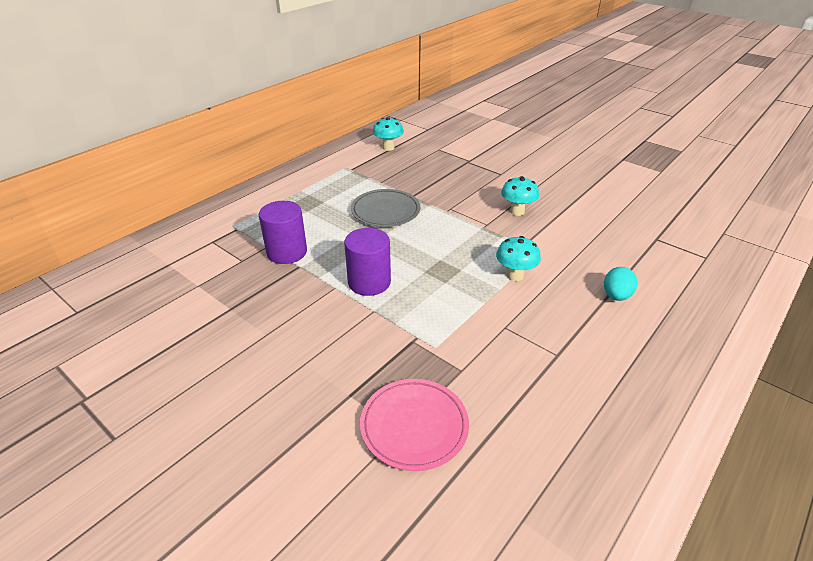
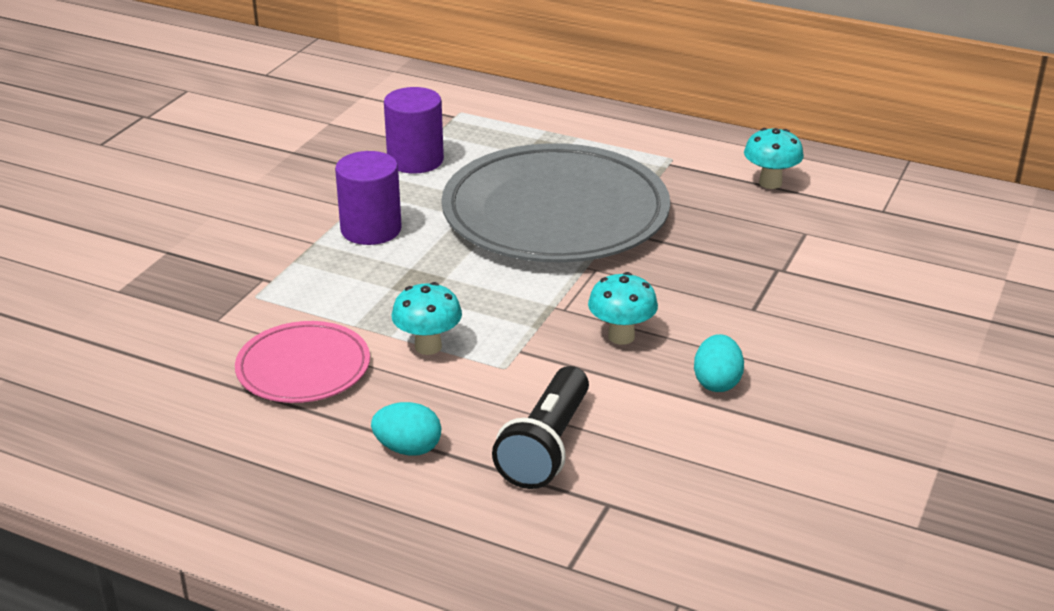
camera: 75 degrees right, 5 degrees down
(385, 211) = (555, 213): grey plate -> grey plate, size x1.99
(414, 426) = (125, 298): pink plate -> pink plate (303, 368)
(560, 194) = (717, 382): none -> turquoise egg
(612, 249) = (546, 446): none -> black flashlight

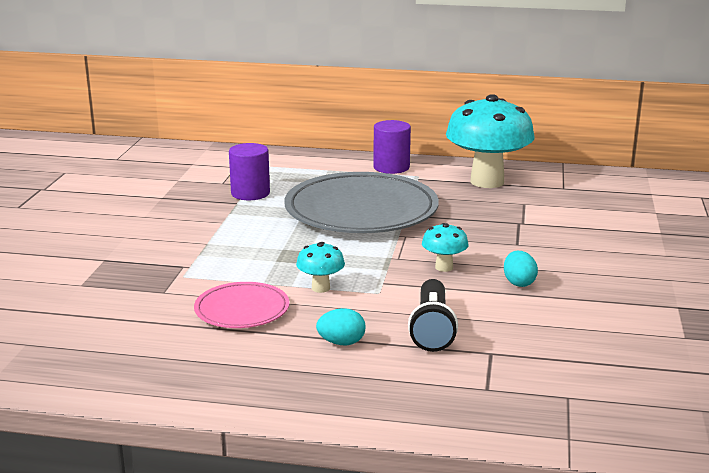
camera: 15 degrees left, 10 degrees down
(371, 229) = (242, 232): purple cylinder -> purple cylinder (391, 167)
(770, 183) = (487, 181): turquoise mushroom -> turquoise mushroom, size x2.26

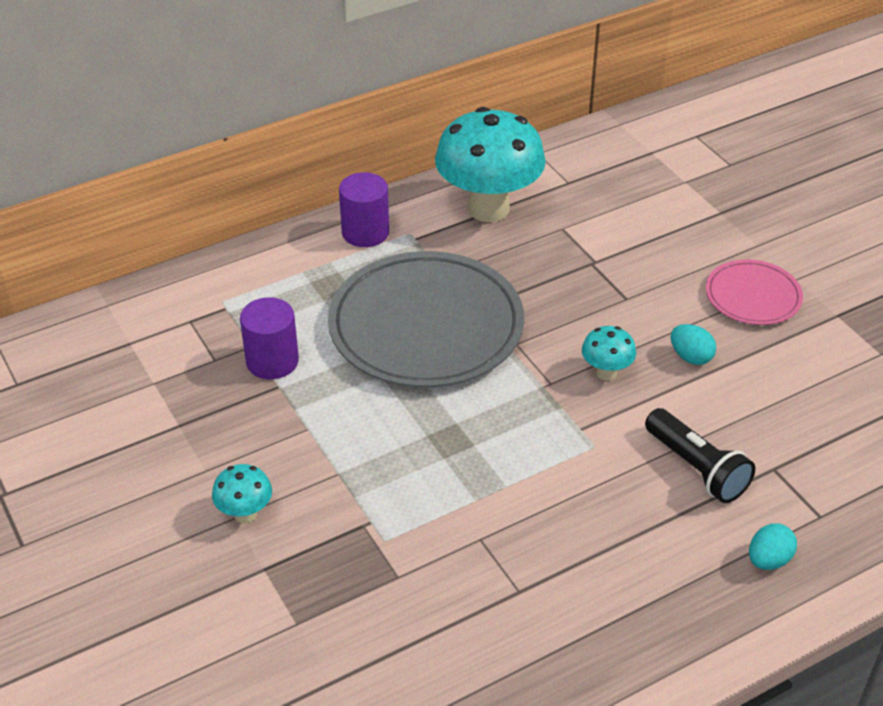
camera: 40 degrees left, 20 degrees up
(242, 310) = (507, 552): pink plate -> pink plate (753, 296)
(321, 288) = (537, 472): turquoise mushroom -> turquoise mushroom (245, 514)
(341, 343) = (648, 537): turquoise egg -> turquoise egg (768, 560)

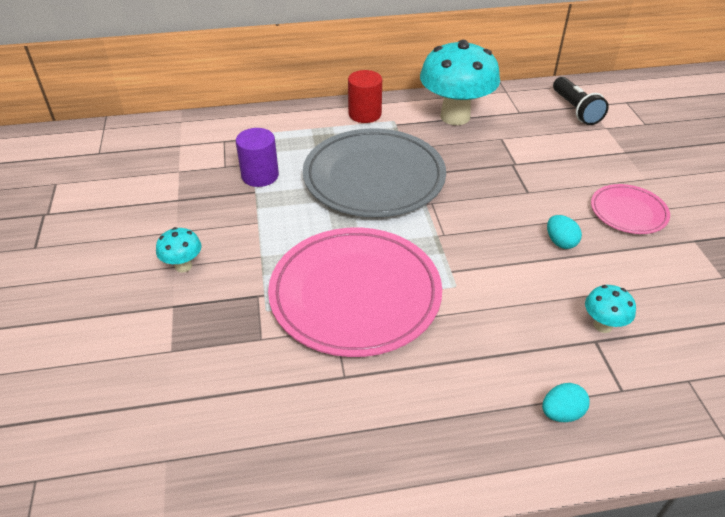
camera: 20 degrees right, 0 degrees up
(365, 232) = (365, 114): purple cylinder -> red cylinder
(482, 490) = (355, 295): none -> pink plate
(606, 373) = (489, 237): turquoise mushroom -> turquoise mushroom (603, 325)
(696, 468) = (530, 323): black flashlight -> black flashlight (575, 110)

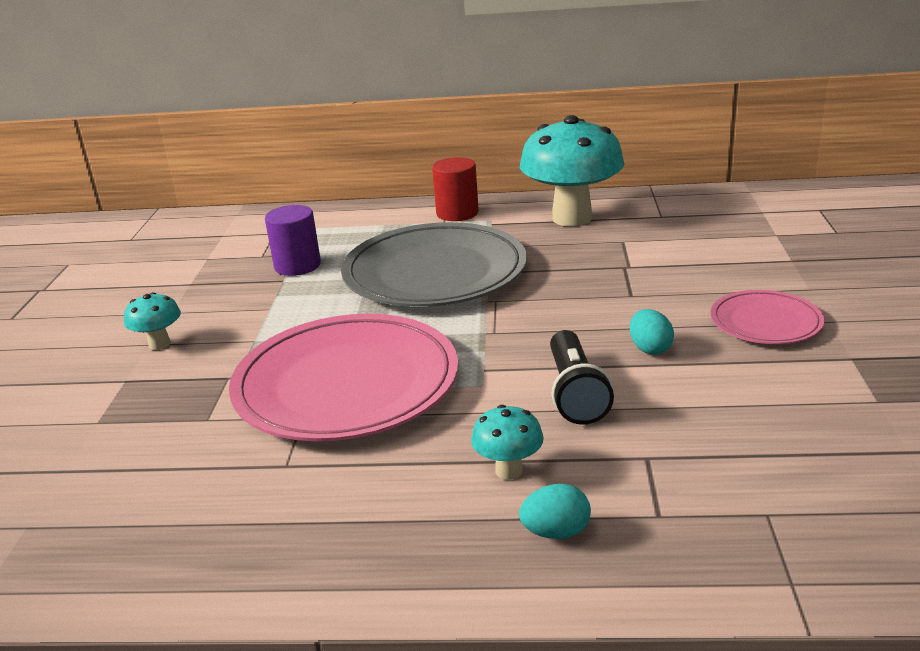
camera: 15 degrees right, 15 degrees down
(575, 110) = (741, 216): black flashlight -> black flashlight (575, 393)
(603, 325) = (666, 441): turquoise mushroom -> turquoise mushroom (509, 470)

